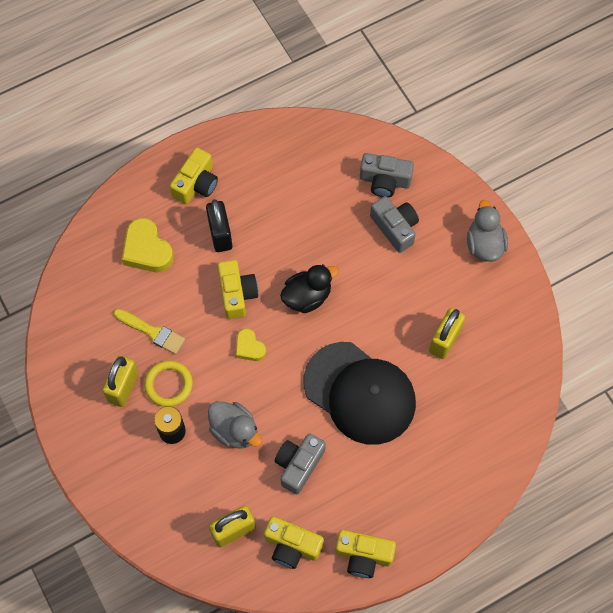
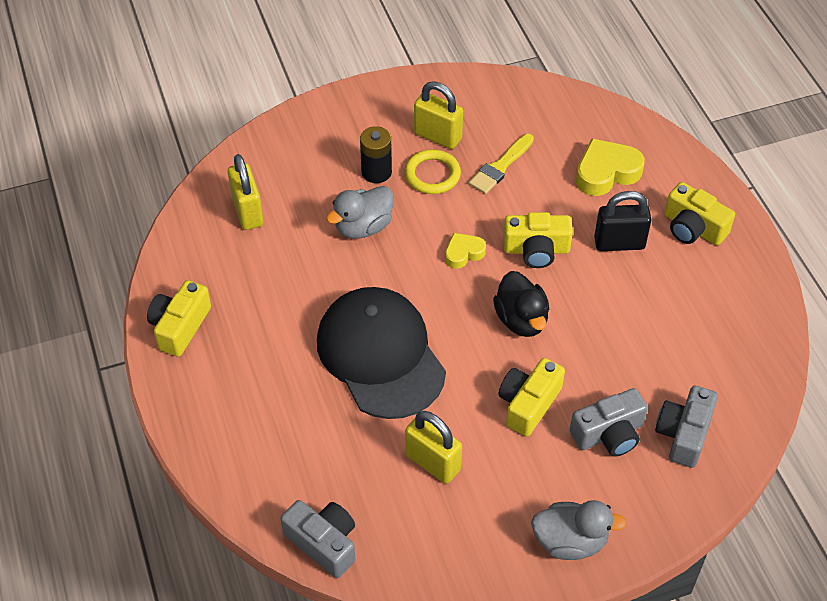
camera: 100 degrees right, 15 degrees down
(292, 546) = (213, 261): yellow camera -> yellow camera (528, 404)
(299, 465) = (306, 281): grey camera -> grey camera (323, 543)
(360, 393) = (380, 355): black cap -> black cap turned 105 degrees clockwise

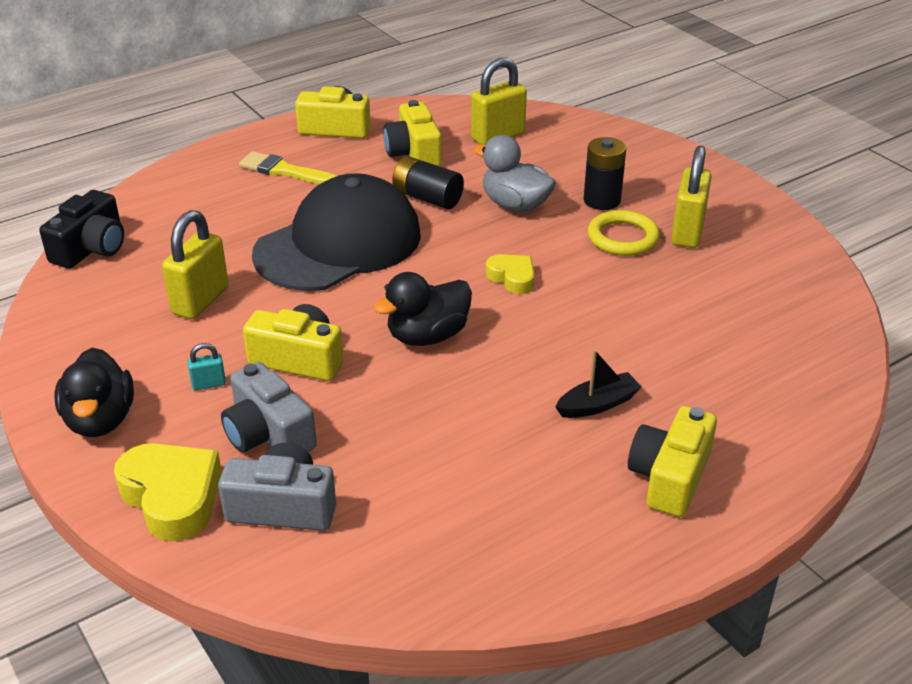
camera: 75 degrees right, 15 degrees down
(323, 543) = (91, 248): grey camera -> black camera
(331, 282) = (427, 198): none -> black battery
(500, 167) = (670, 285): yellow brush -> yellow brush (285, 171)
(536, 250) = (547, 333): yellow camera -> yellow camera (414, 153)
(544, 466) = (209, 384): none -> turquoise padlock
(570, 541) = (100, 420): grey duck -> black duck
(606, 172) = (722, 376): yellow heart -> yellow heart (172, 496)
(619, 243) = (597, 404): black padlock -> black boat

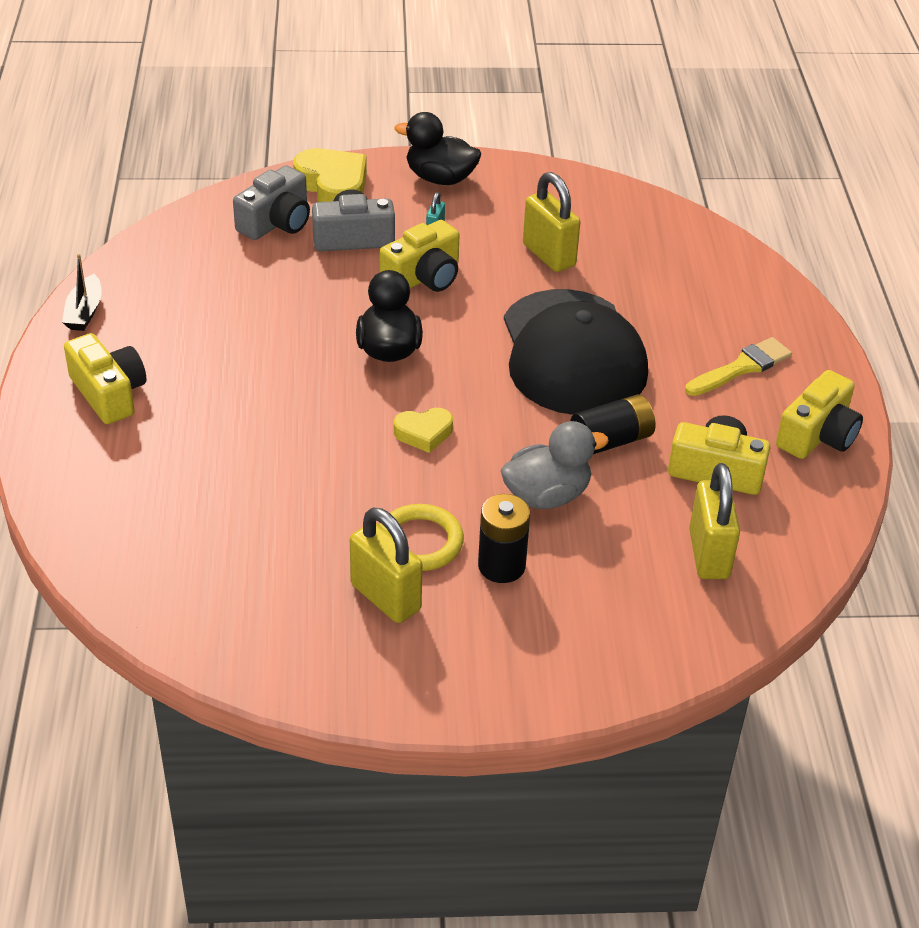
camera: 120 degrees right, 5 degrees up
(91, 248) = (680, 224): black camera -> none
(172, 496) = (333, 186): yellow heart -> yellow heart turned 120 degrees counterclockwise
(597, 404) = (216, 398): black boat -> black boat (84, 312)

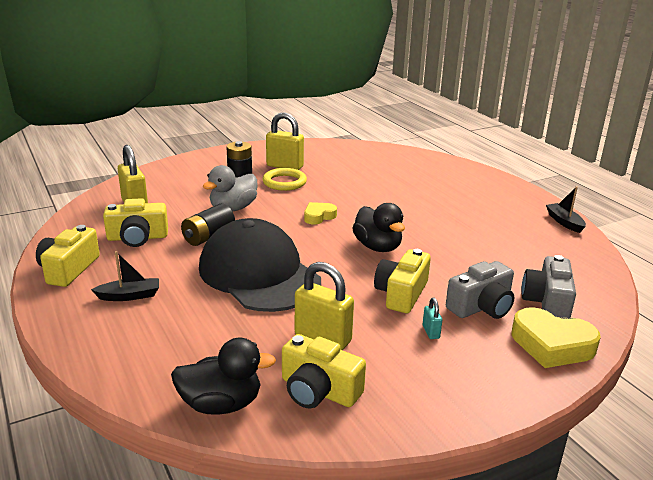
camera: 155 degrees right, 15 degrees down
(109, 393) = (492, 196): yellow camera -> yellow camera (318, 390)
(440, 178) = (478, 384): black duck -> black duck (221, 404)
(741, 367) = (129, 296): yellow brush -> black boat

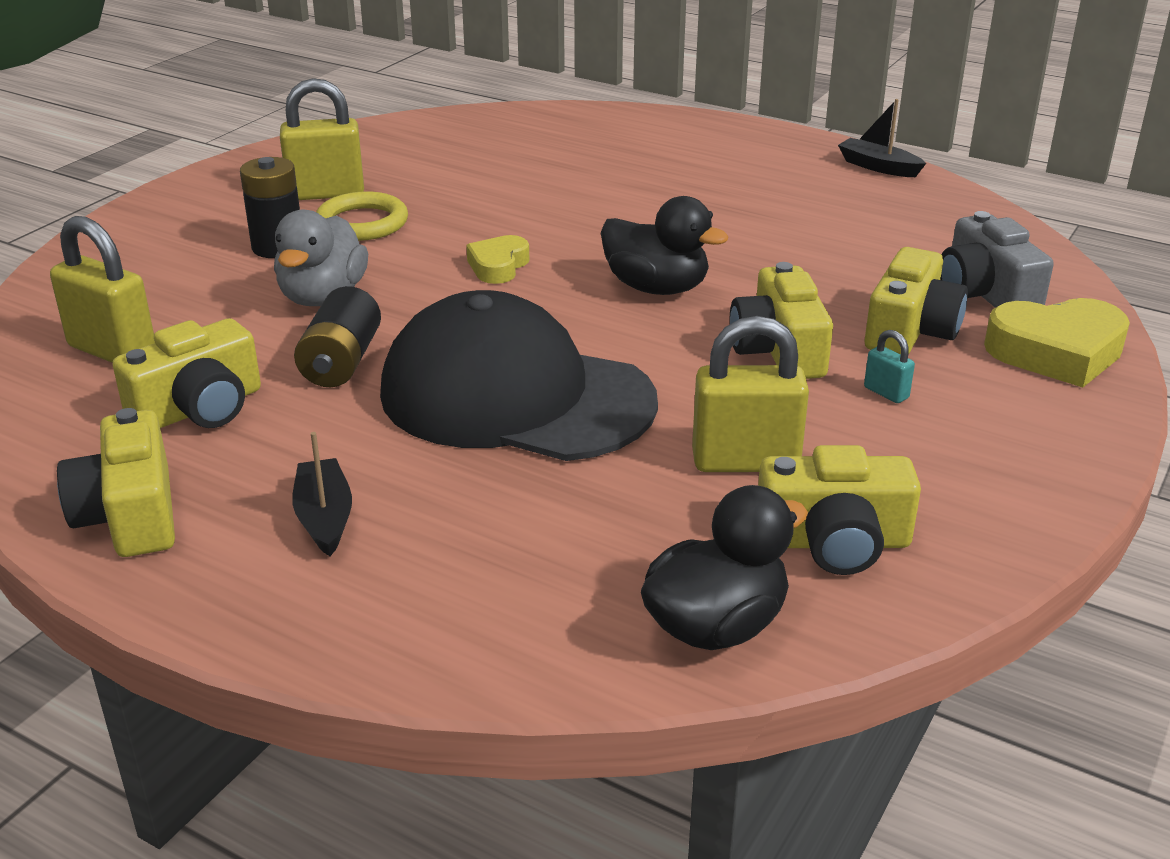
camera: 30 degrees left, 5 degrees up
(129, 296) = (325, 517): black boat -> black boat turned 60 degrees counterclockwise
(481, 307) = (910, 330): grey camera -> yellow camera

